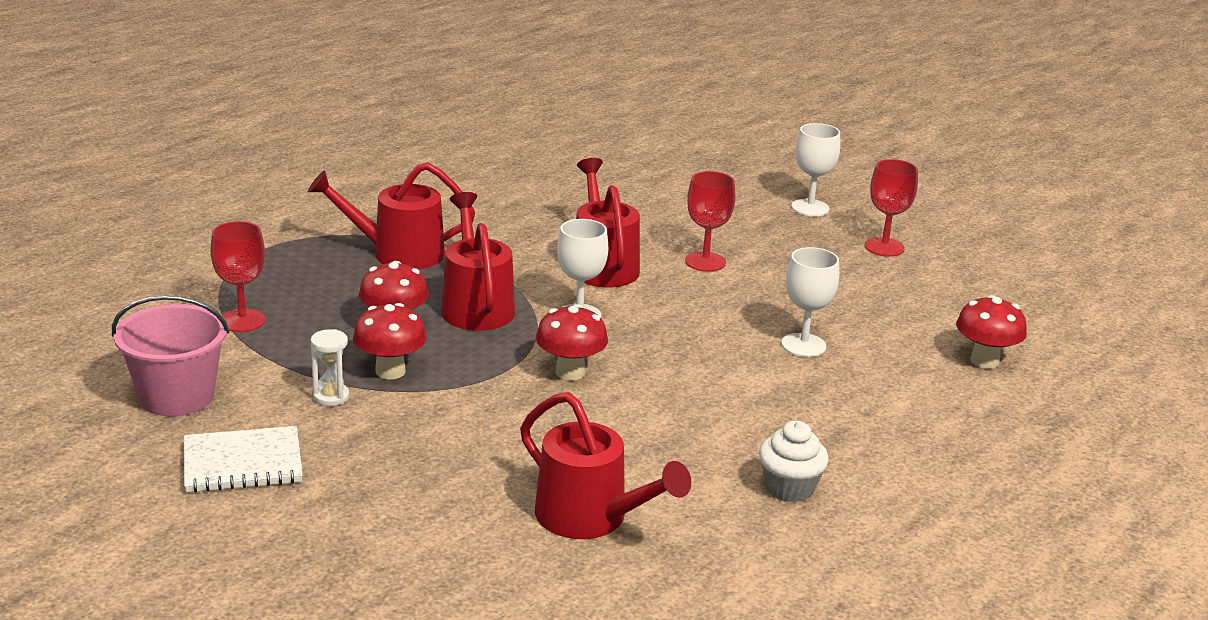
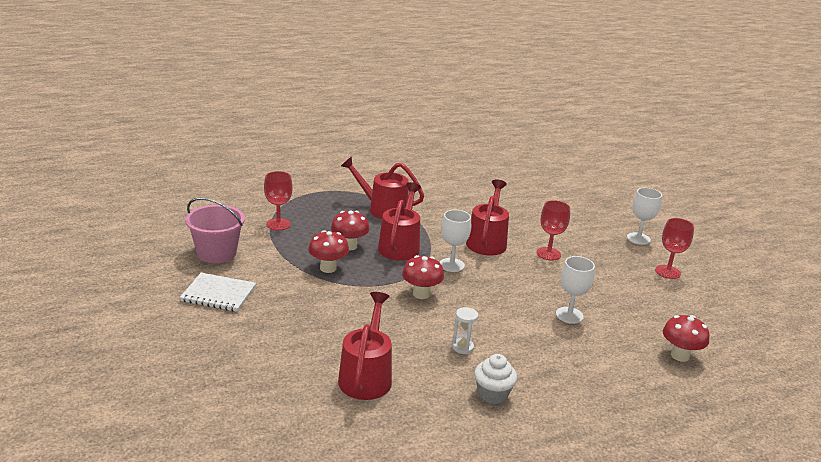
camera: 25 degrees right, 0 degrees up
(331, 397) = (288, 273): white hourglass -> white hourglass (462, 347)
(591, 518) = (366, 376): red watering can -> red watering can turned 150 degrees counterclockwise

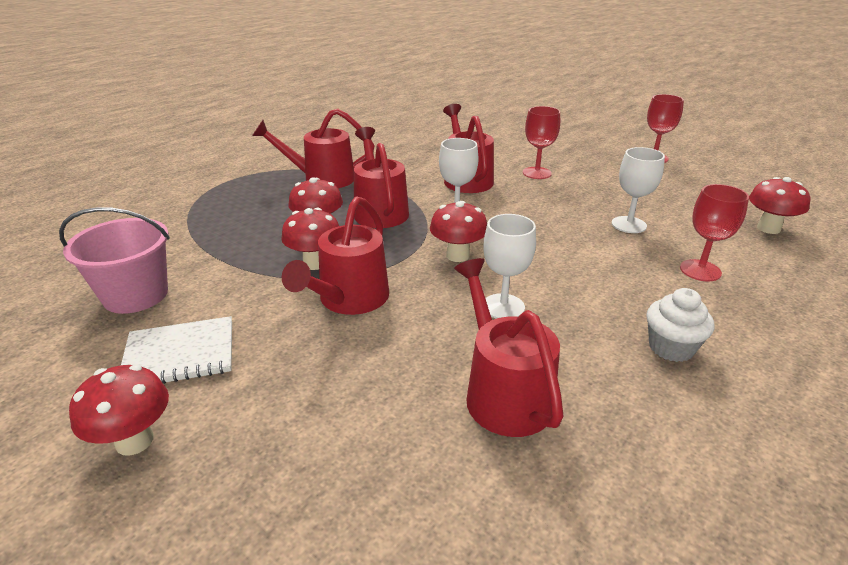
camera: 25 degrees left, 5 degrees up
(174, 326) = (134, 441): none -> red mushroom
(278, 224) = (202, 231): red goblet -> red goblet (700, 270)
(328, 297) = (349, 300): none -> red watering can
(462, 347) = (571, 302): white hourglass -> none
(638, 238) = (594, 138): white goblet -> white goblet (503, 307)

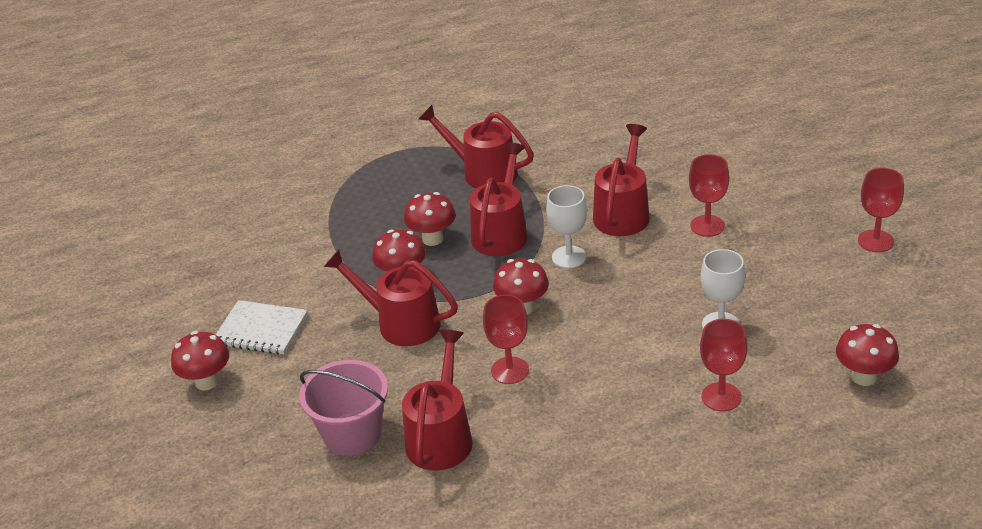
camera: 35 degrees right, 5 degrees up
(136, 295) = (259, 266): pink bucket -> pink bucket (352, 434)
(349, 300) = (400, 323): red watering can -> red watering can turned 60 degrees clockwise
(503, 307) = (510, 370): white goblet -> red goblet
(671, 347) = (599, 452): white cupcake -> none

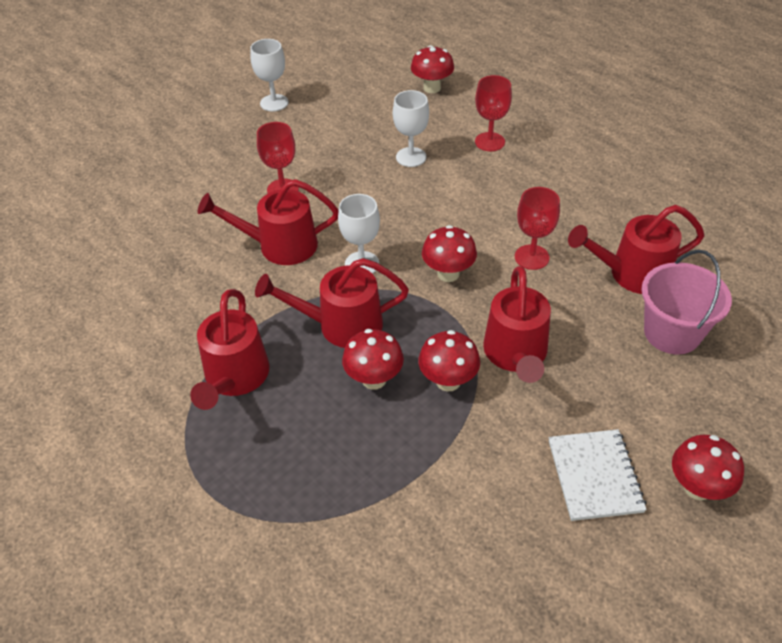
camera: 115 degrees left, 10 degrees up
(875, 241) = (274, 103): red goblet -> white goblet

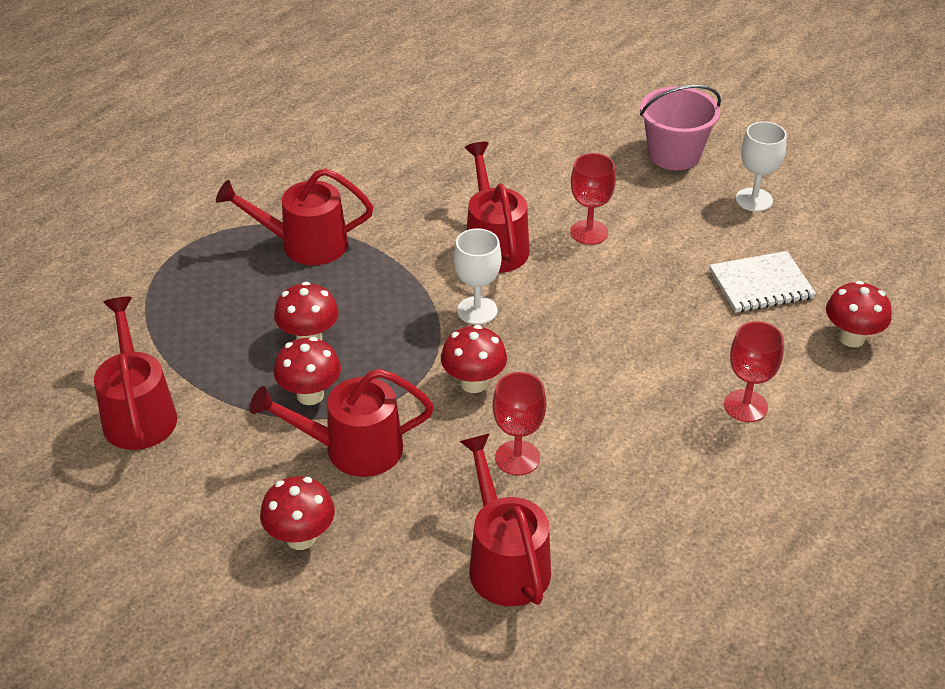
camera: 80 degrees right, 5 degrees down
(340, 325) = (381, 306): red watering can -> red watering can (138, 412)
(411, 157) = (685, 331): white goblet -> none
(595, 476) = (187, 519): white notebook -> white notebook (761, 284)
(672, 333) = (403, 600): pink bucket -> pink bucket (674, 154)
(697, 488) = (170, 610): red mushroom -> red mushroom (301, 537)

